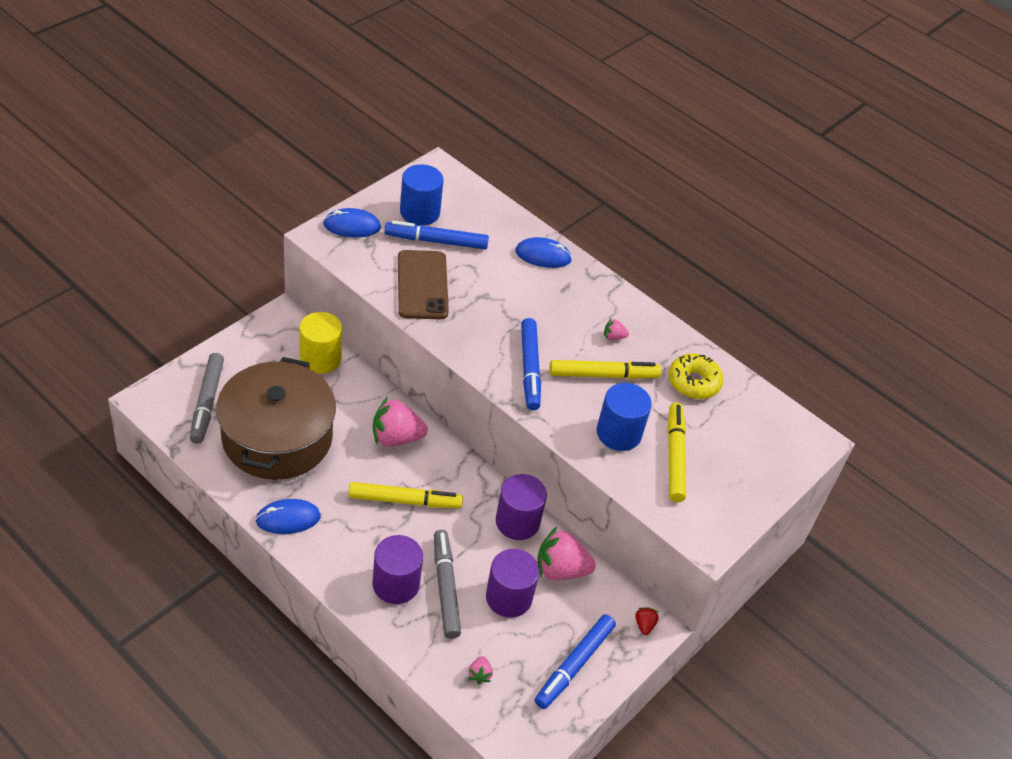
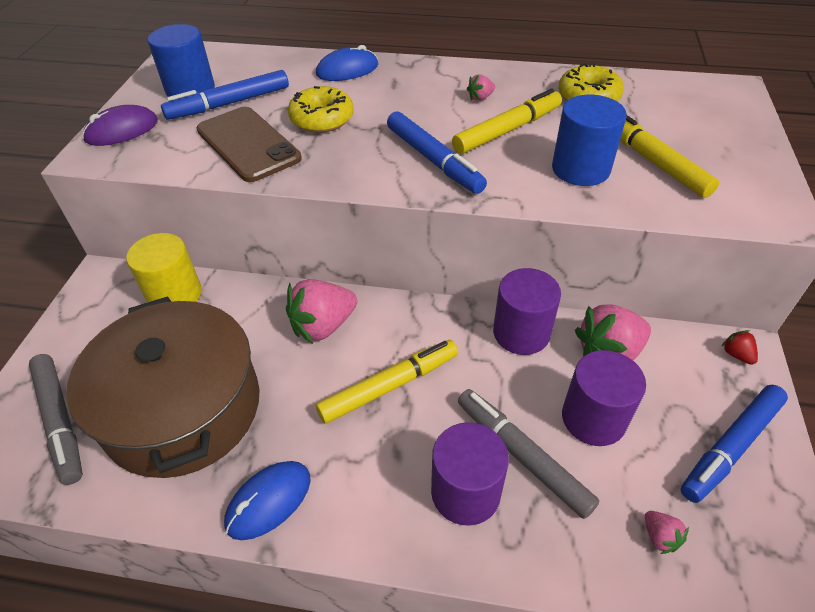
camera: 25 degrees left, 0 degrees up
(352, 226) = (122, 130): blue mouse -> purple mouse
(487, 291) = (322, 119): none -> yellow donut
(574, 665) = (730, 447): blue marker -> blue marker turned 45 degrees clockwise

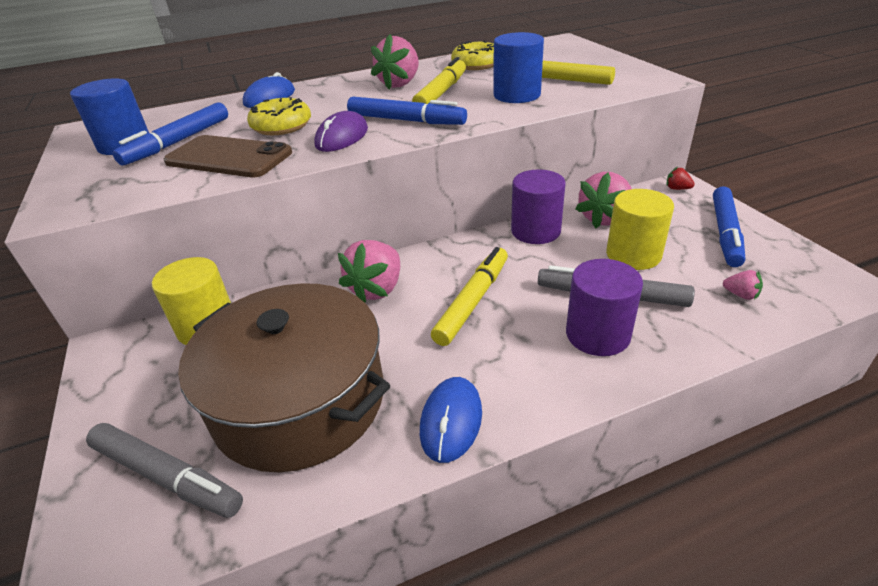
camera: 30 degrees left, 10 degrees down
(122, 130) = (76, 187): purple mouse -> purple mouse (342, 137)
(480, 98) = (400, 84): pink strawberry -> pink strawberry, size x2.19
(593, 418) = (633, 255): purple cylinder -> yellow cylinder

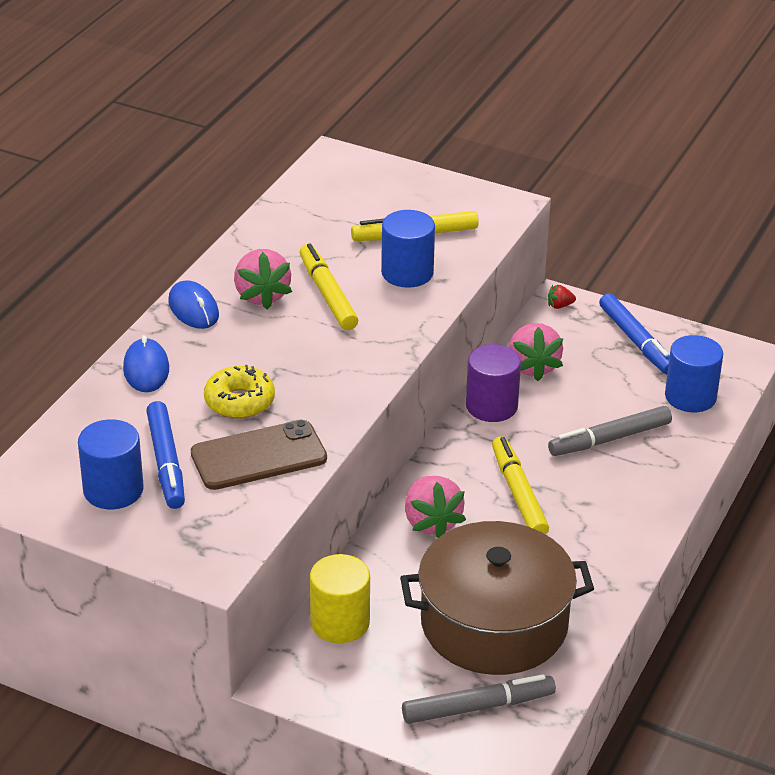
camera: 45 degrees left, 0 degrees up
(342, 137) = (324, 390): purple mouse -> none
(406, 120) = (351, 346): blue marker -> none
(451, 421) = (604, 578): blue mouse -> blue mouse (193, 308)
(476, 65) = (299, 234): yellow donut -> none
(597, 334) = (630, 474): purple cylinder -> none
(633, 255) = (590, 395): yellow cylinder -> none
(740, 295) = (690, 397): pink strawberry -> blue cylinder

